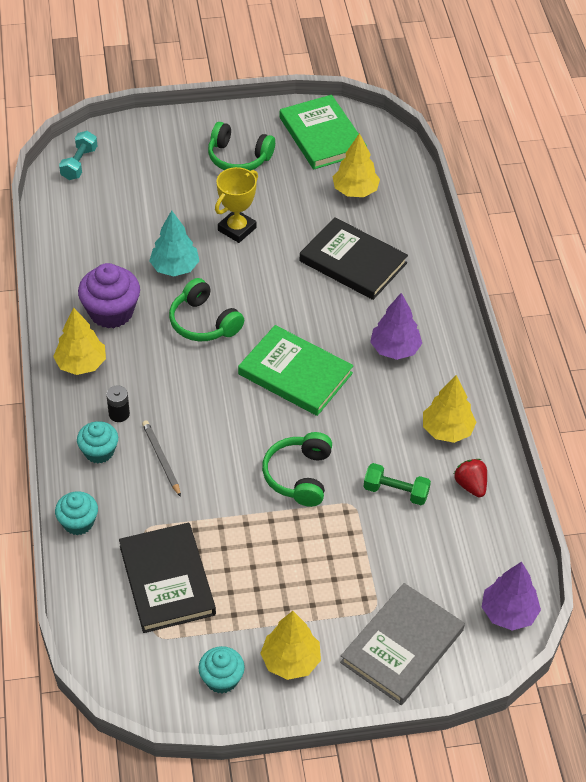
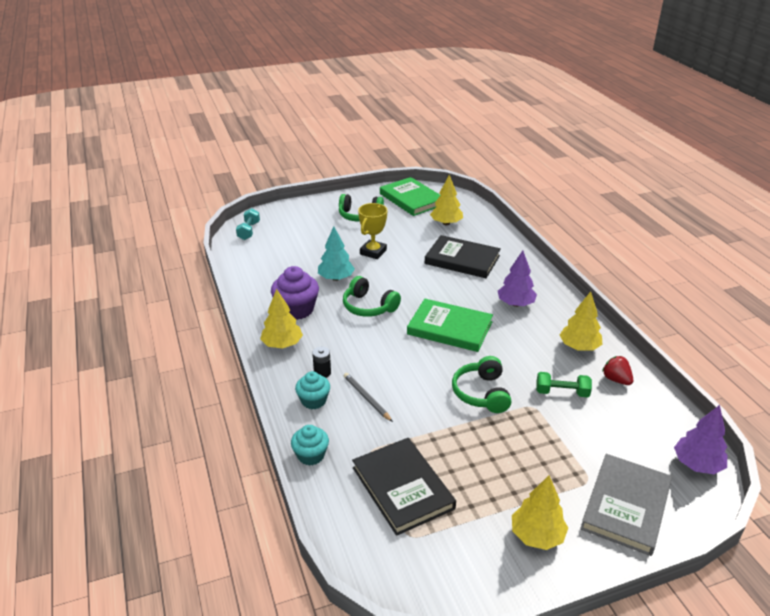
camera: 10 degrees left, 15 degrees down
(221, 679) = (482, 563): turquoise cupcake -> none

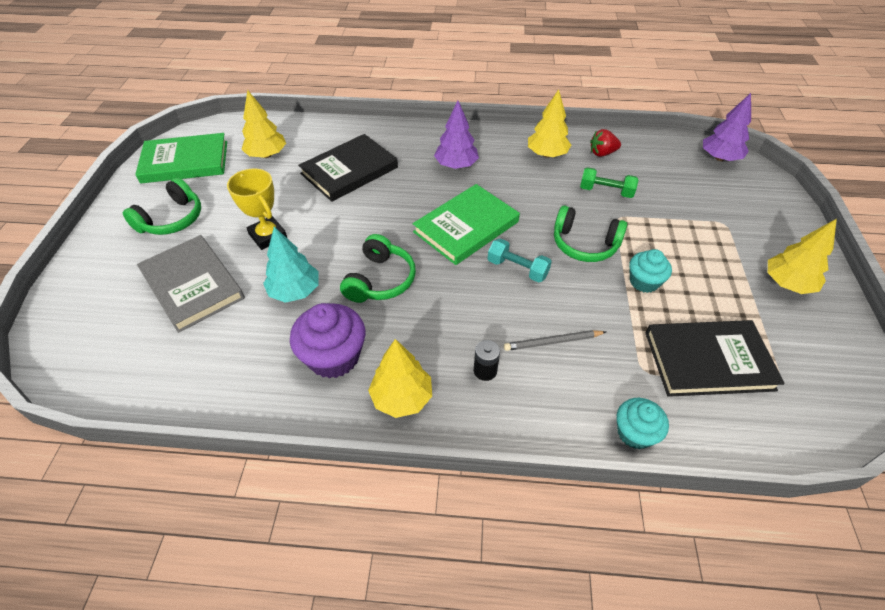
camera: 65 degrees left, 15 degrees up
(249, 231) = (78, 355): turquoise dumbbell -> turquoise dumbbell (517, 268)
(313, 401) = (535, 397): turquoise cupcake -> turquoise cupcake (644, 282)
(368, 307) = (380, 280): green headphones -> green headphones turned 45 degrees counterclockwise
(562, 392) = (606, 191): green dumbbell -> green dumbbell turned 75 degrees clockwise
(626, 506) = (759, 215): grey book -> grey book (192, 285)

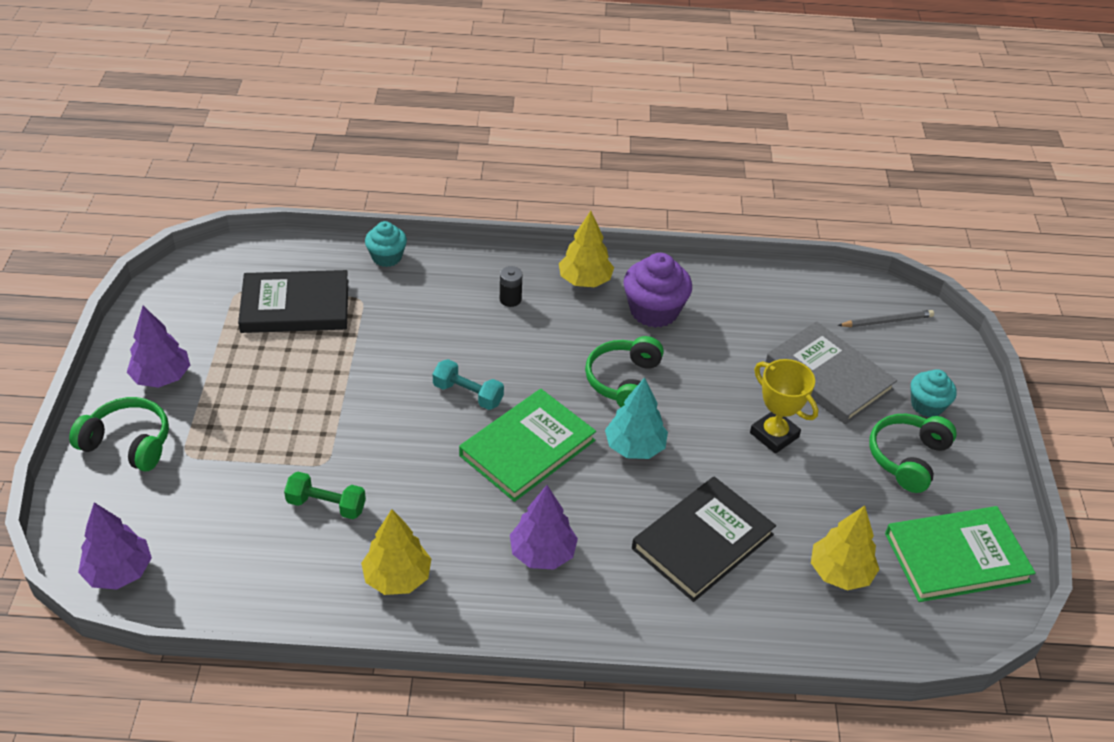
camera: 175 degrees right, 5 degrees down
(295, 291) = (714, 370): turquoise tree -> turquoise tree (634, 447)
(553, 342) = (442, 322): grey pencil -> grey pencil (887, 321)
(584, 244) = (381, 424): green headphones -> green headphones (128, 443)
(602, 153) = (306, 581): red strawberry -> none
(644, 282) = (326, 379): turquoise cupcake -> turquoise cupcake (927, 405)
(787, 284) = (162, 377): yellow tree -> purple tree

